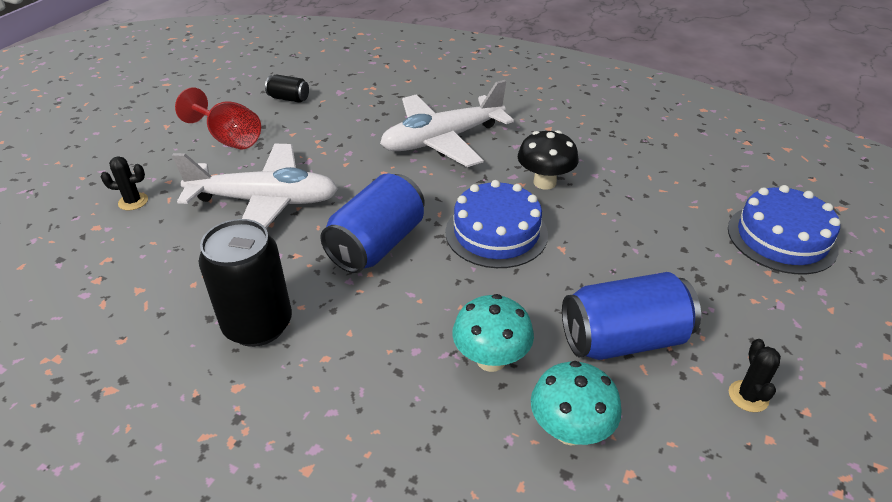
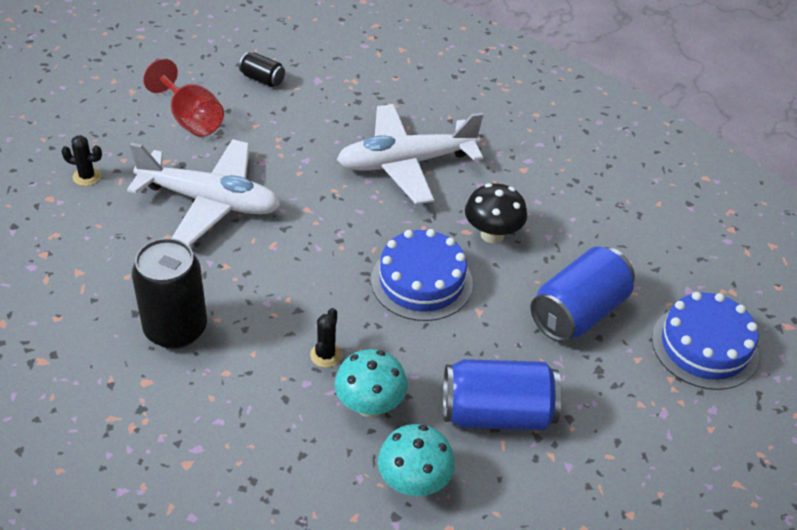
camera: 10 degrees right, 5 degrees up
(377, 244) = (303, 270): blue can -> blue can (578, 313)
(748, 396) = (585, 490): black cactus -> black cactus (326, 355)

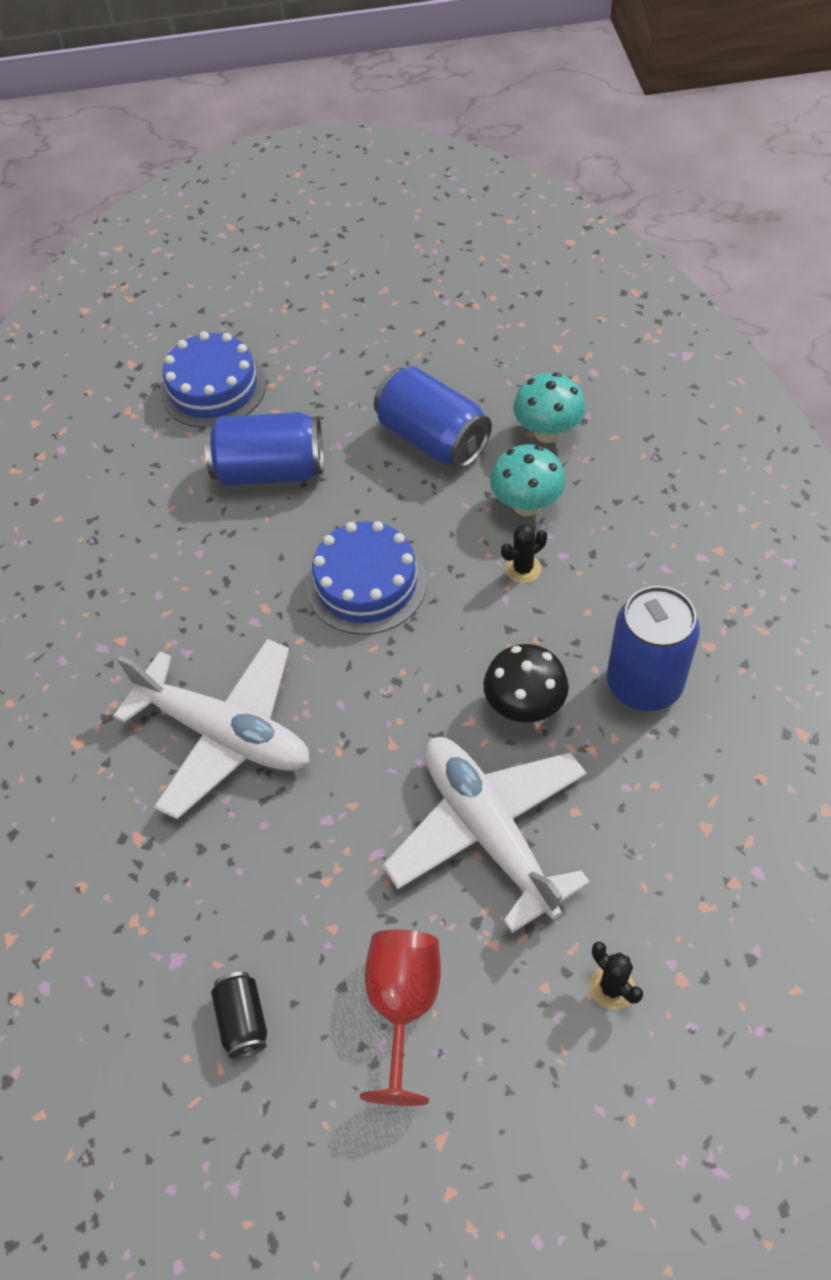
camera: 130 degrees left, 10 degrees up
(175, 329) = (644, 684): black can -> blue can
(492, 234) = (246, 588): black mushroom -> black mushroom (524, 706)

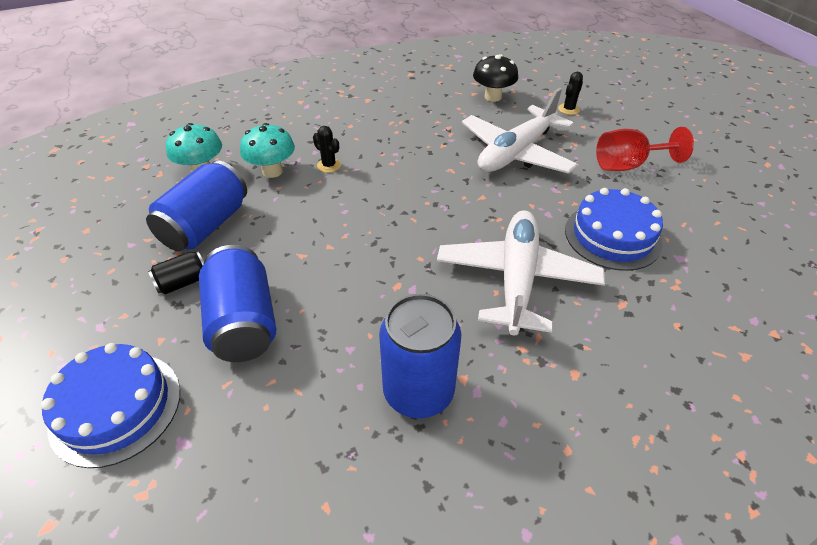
camera: 110 degrees left, 10 degrees down
(243, 1020) = (686, 220): black can -> black can (183, 282)
(366, 583) = (358, 233): blue cake -> blue cake (612, 236)
(524, 706) = (431, 152): black mushroom -> black mushroom (492, 97)
(644, 684) = (400, 116): blue can -> blue can (418, 391)

